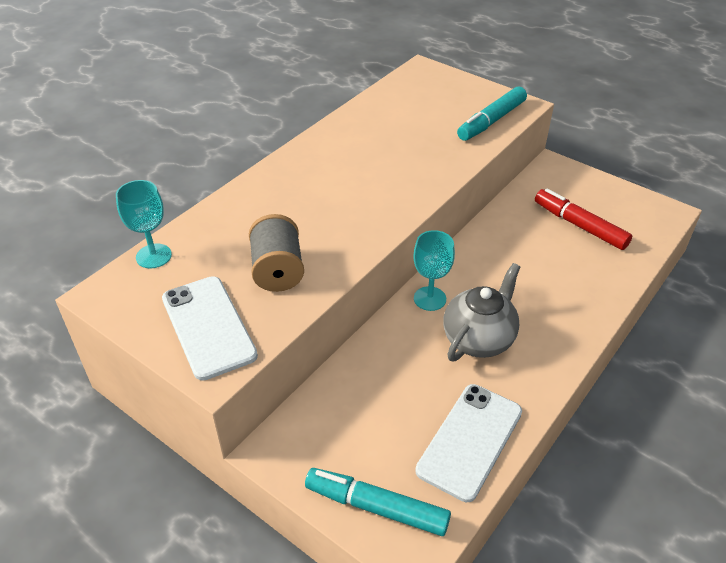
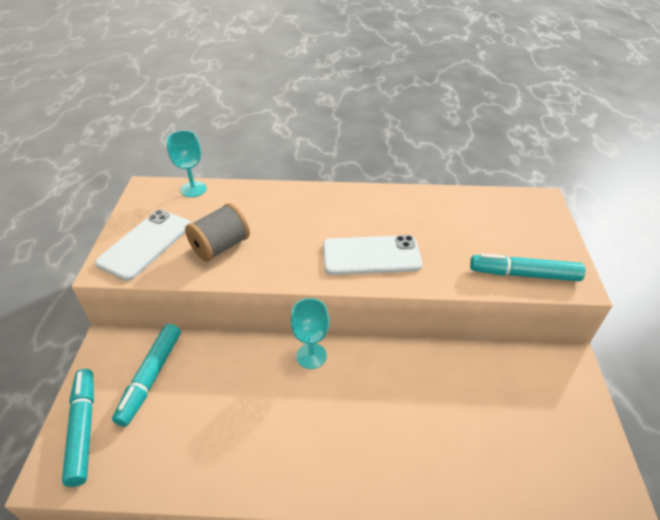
camera: 55 degrees right, 0 degrees up
(355, 427) = (151, 377): none -> turquoise marker
(470, 441) = (175, 460): white phone -> white phone (371, 256)
(479, 339) = (291, 412): grey teapot -> none
(579, 225) = (506, 423): red marker -> none

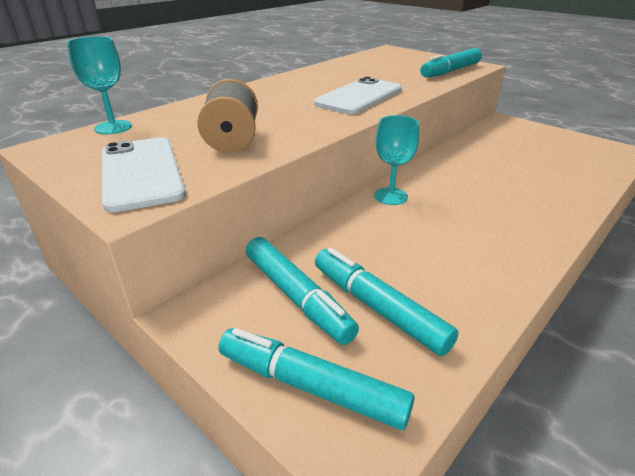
camera: 50 degrees left, 10 degrees down
(166, 422) = (377, 307): none -> turquoise marker

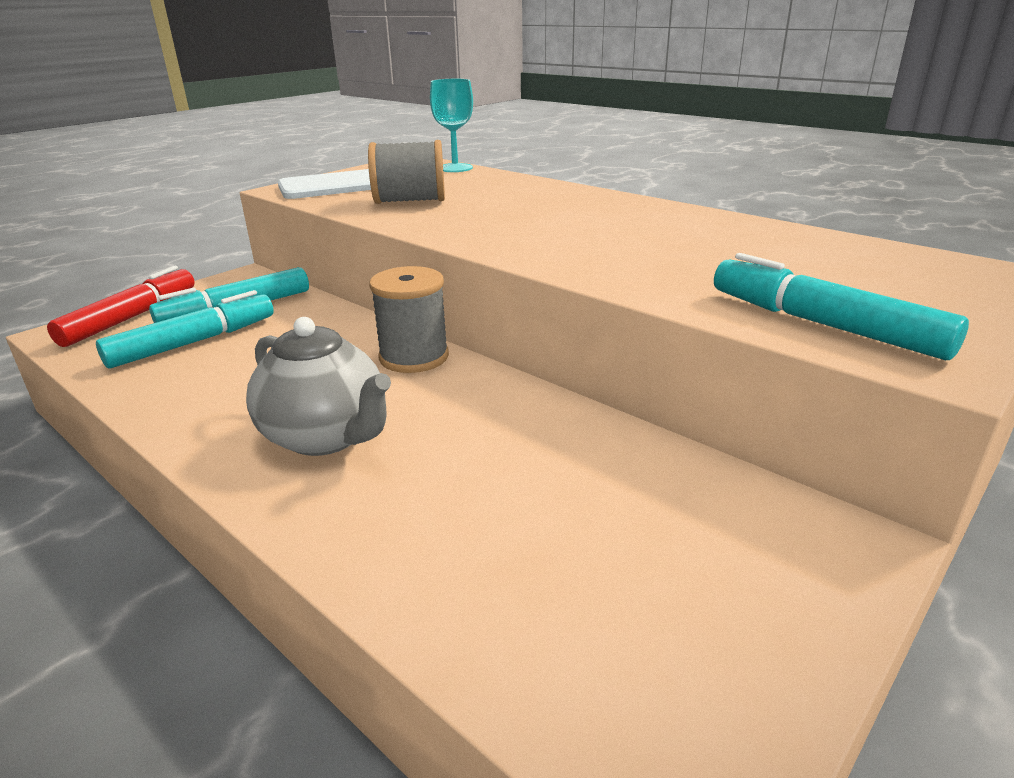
camera: 90 degrees right, 5 degrees down
(311, 386) = (131, 318): turquoise marker -> red marker
(359, 97) = (577, 246): white phone -> none
(390, 196) = (414, 357): turquoise goblet -> grey spool
(497, 217) = (327, 436): none -> grey teapot

